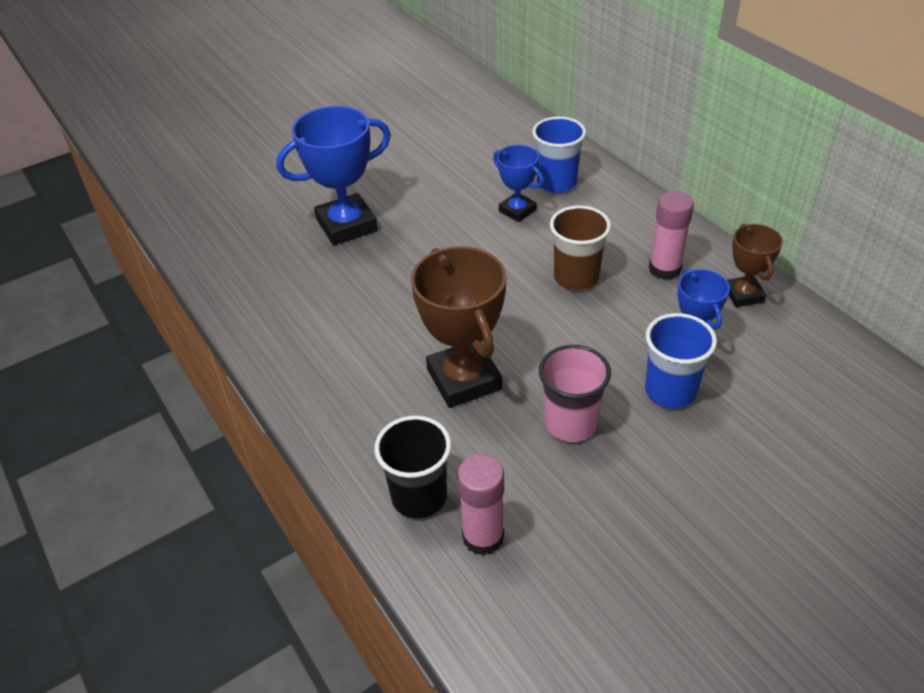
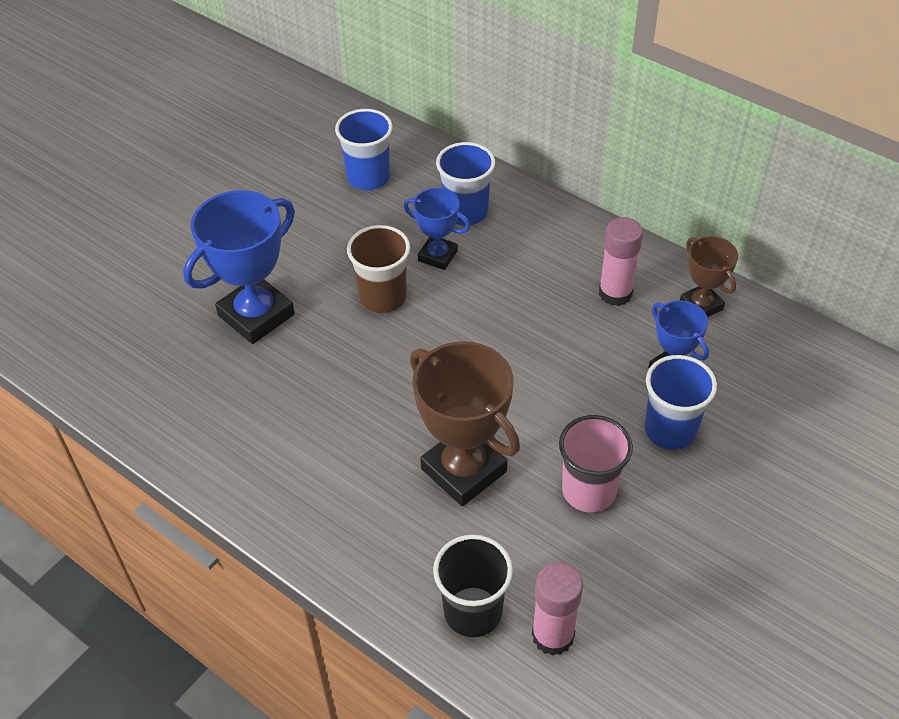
camera: 20 degrees left, 5 degrees up
(485, 144) = (368, 177): none -> blue cup
(576, 277) = (530, 323): brown cup -> brown cup (383, 297)

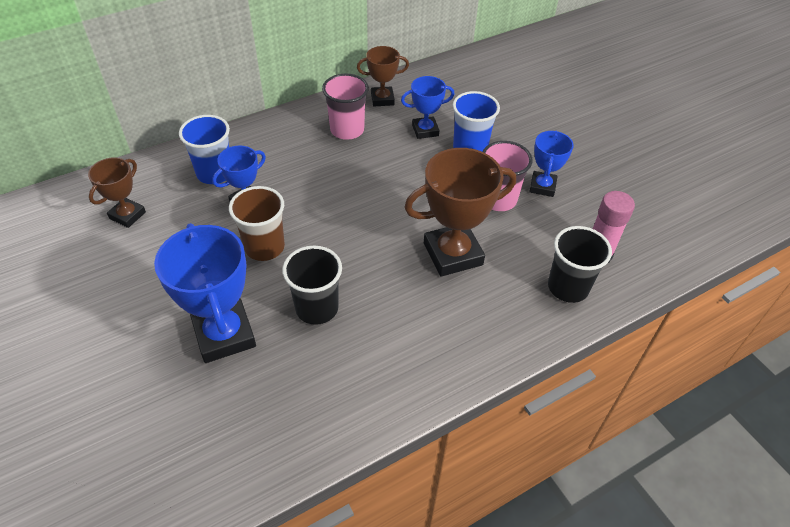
camera: 70 degrees left, 0 degrees up
(322, 373) = (317, 308): none -> black cup
(368, 177) = (127, 215): blue cup -> brown trophy
(615, 293) = (347, 130): pink glue stick -> pink cup
(647, 536) = (542, 186): none -> blue trophy

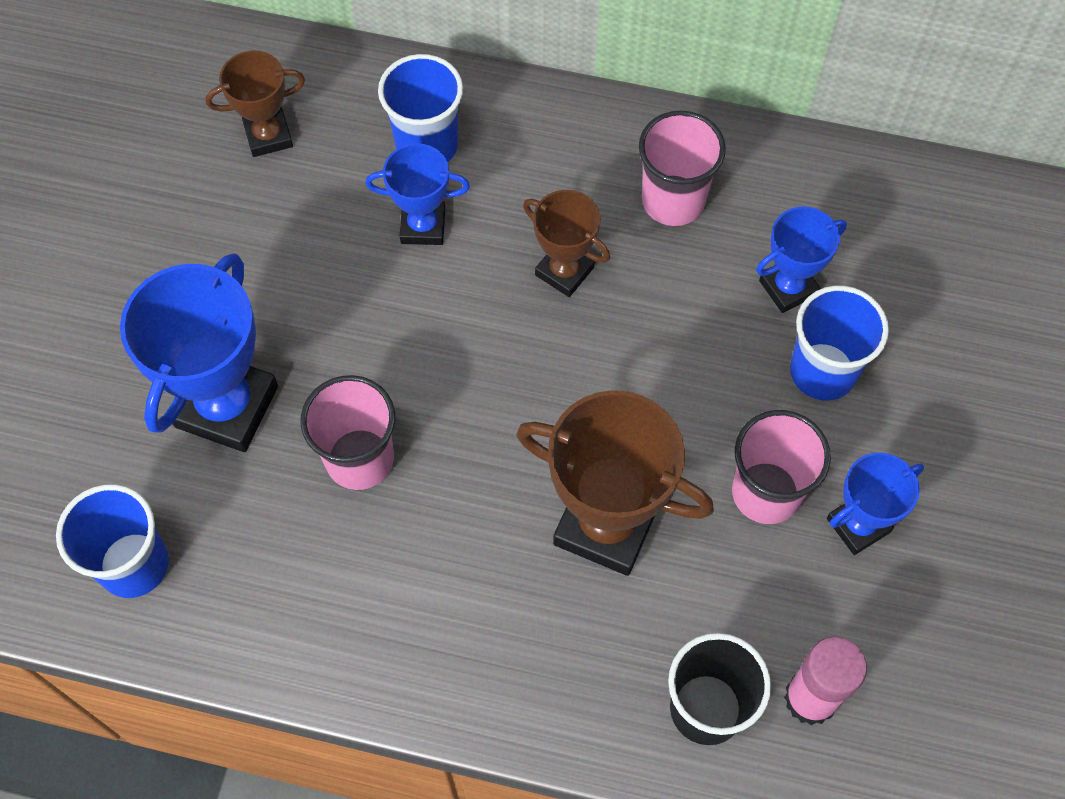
camera: 45 degrees right, 15 degrees up
(248, 440) = (134, 564): none -> blue cup
(264, 247) = (382, 316): brown cup -> none
(317, 308) = (359, 459): black cup -> pink cup
(382, 99) = (783, 180): brown trophy -> brown trophy (564, 271)
(425, 130) = (788, 288): blue trophy -> blue trophy turned 60 degrees counterclockwise

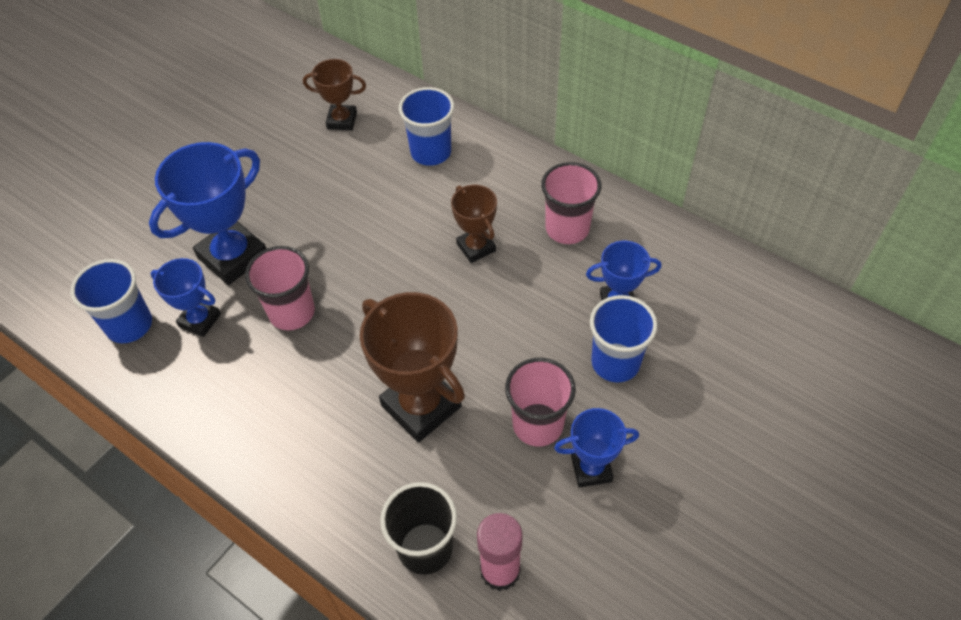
camera: 25 degrees right, 10 degrees down
(423, 226) = (403, 195): blue trophy -> blue trophy (200, 320)

